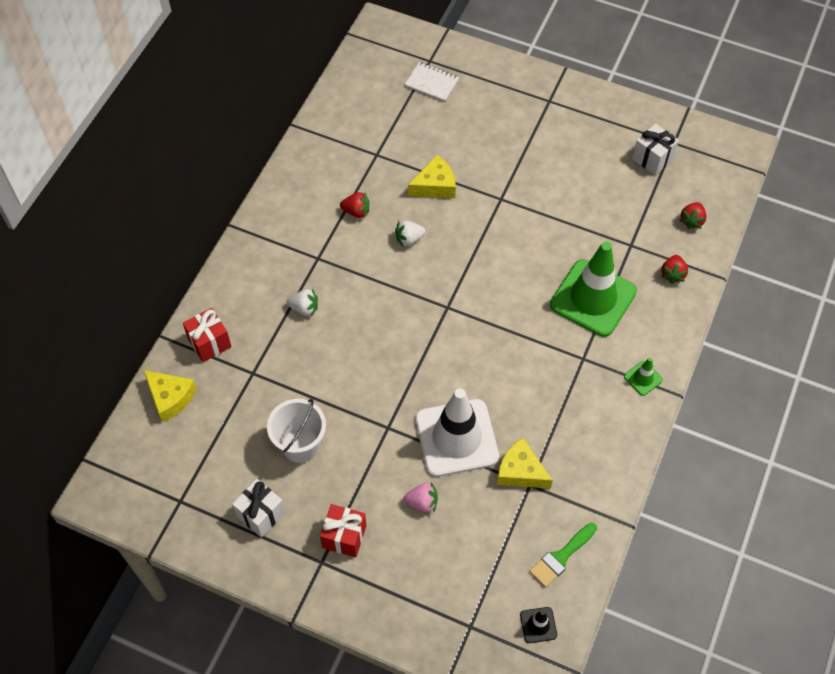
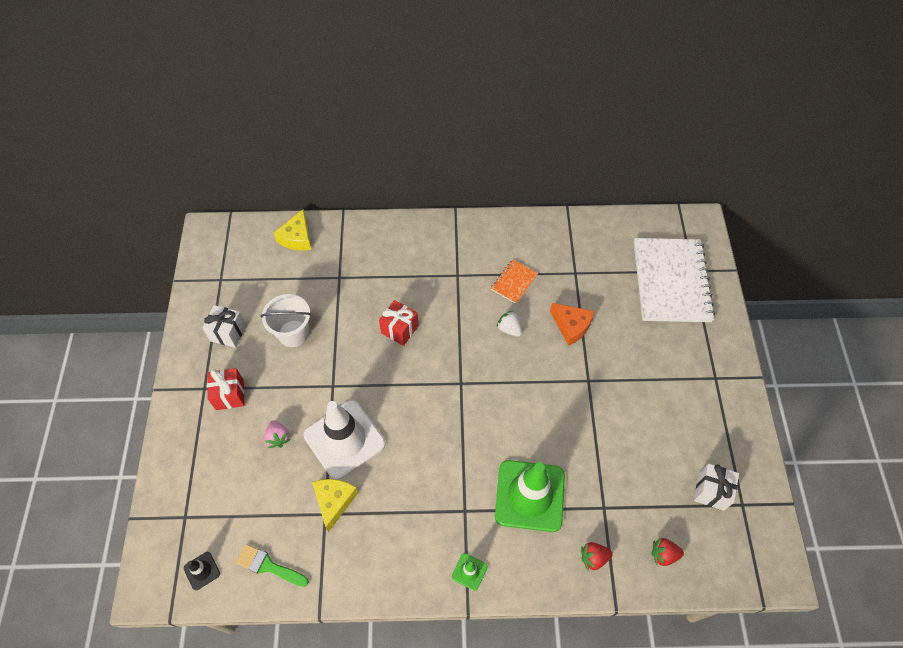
camera: 65 degrees right, 0 degrees up
(209, 343) = (351, 240): red gift -> red gift (399, 329)
(304, 308) = (409, 285): white strawberry -> none
(356, 211) = (514, 282): red strawberry -> orange notebook
(431, 83) = (671, 281): white notebook -> white notebook, size x2.27
(435, 185) = (571, 326): yellow cheese -> orange cheese

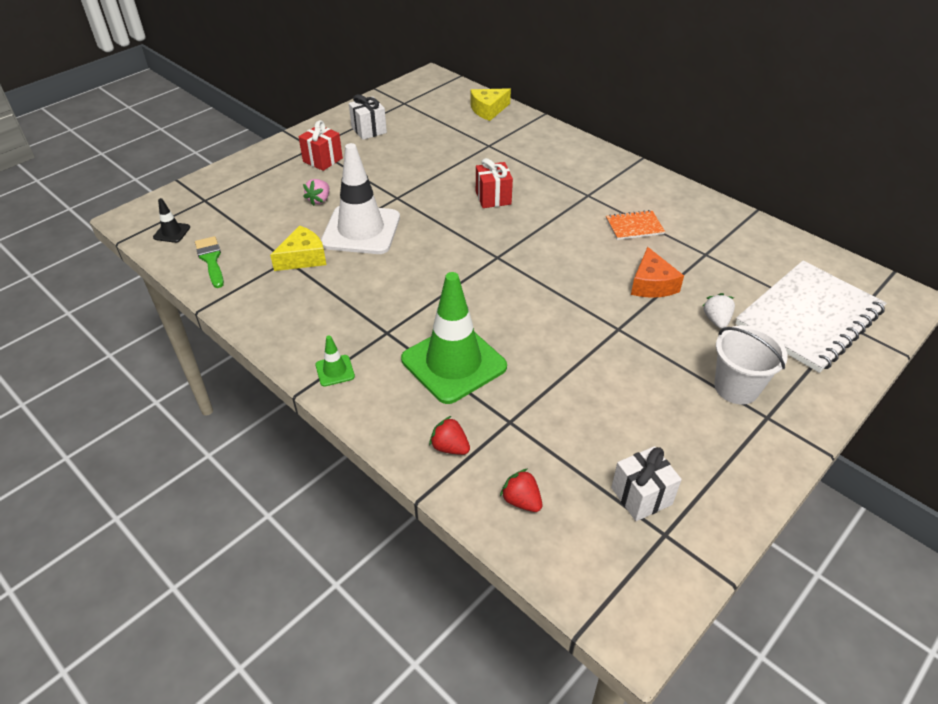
camera: 45 degrees right, 15 degrees down
(293, 333) = (411, 155): white bucket -> white bucket (736, 387)
(509, 329) = (588, 251): white strawberry -> white strawberry (716, 320)

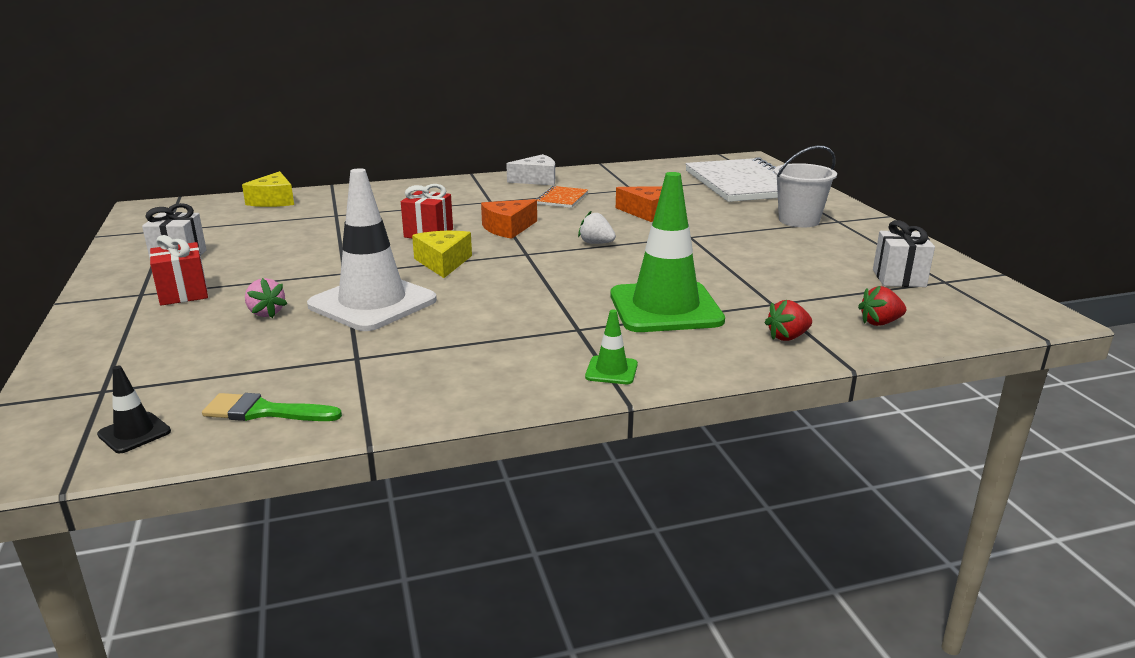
camera: 60 degrees left, 20 degrees down
(303, 258) = (369, 346): yellow cheese -> yellow cheese (443, 262)
(539, 228) = (508, 228): none -> orange cheese
(666, 195) = (536, 180): none -> white cheese
(716, 320) = (716, 206): white strawberry -> white strawberry (596, 243)

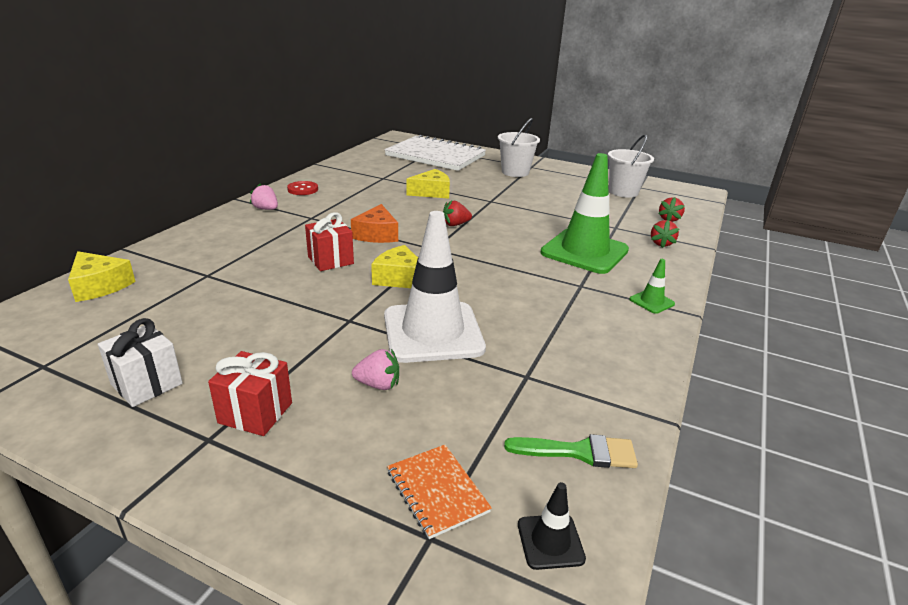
camera: 50 degrees left, 5 degrees up
(265, 411) = (579, 452): green brush -> green brush turned 135 degrees counterclockwise
(473, 186) = (266, 209): none -> pink strawberry
(536, 180) = (303, 189): white cheese -> red button
(562, 199) = (357, 199): orange notebook -> orange notebook (437, 491)
(596, 243) = (455, 224): white strawberry -> red strawberry
(647, 212) = (431, 192): orange cheese -> yellow cheese
(898, 278) = (623, 192): white gift -> white bucket

